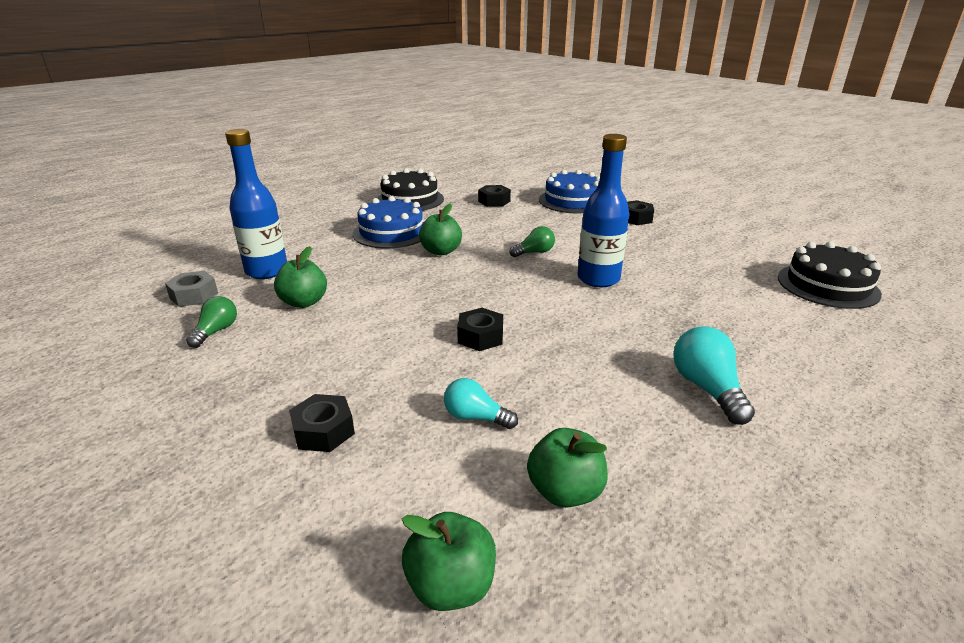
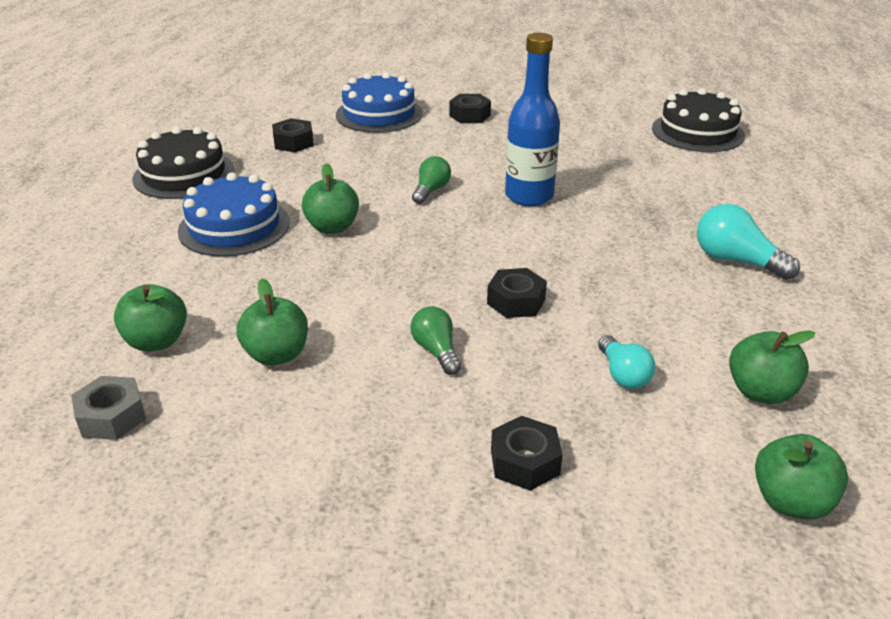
camera: 40 degrees left, 5 degrees up
(216, 331) = (230, 439): green light bulb -> green light bulb (436, 351)
(266, 271) = (157, 341): blue bottle -> green apple
(475, 417) = (623, 374): turquoise light bulb -> turquoise light bulb turned 90 degrees counterclockwise

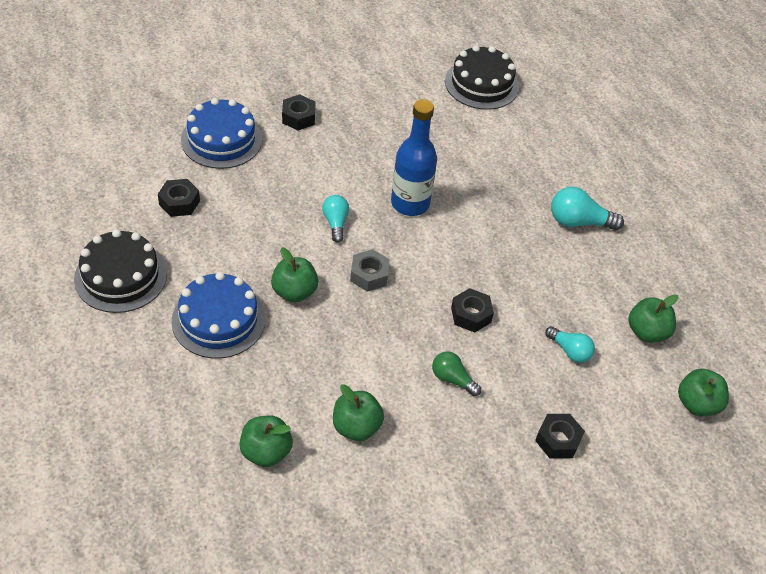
camera: 35 degrees left, 15 degrees up
(112, 416) = (296, 523): grey nut -> grey nut (369, 275)
(431, 190) = (335, 223): green light bulb -> turquoise light bulb

